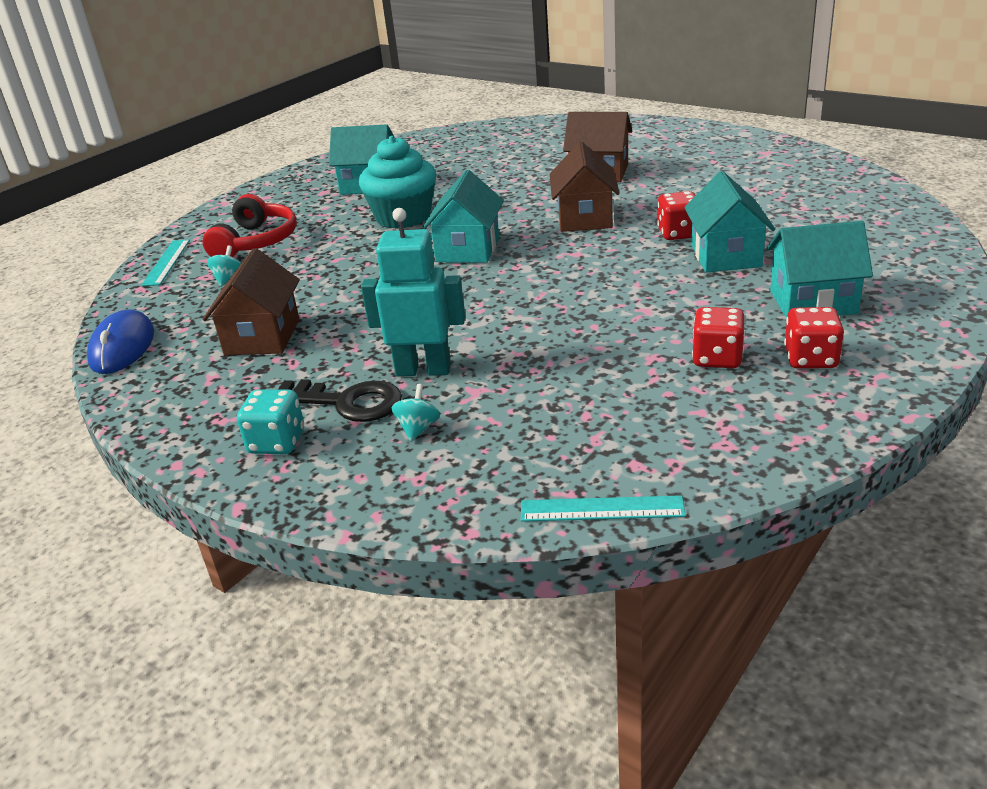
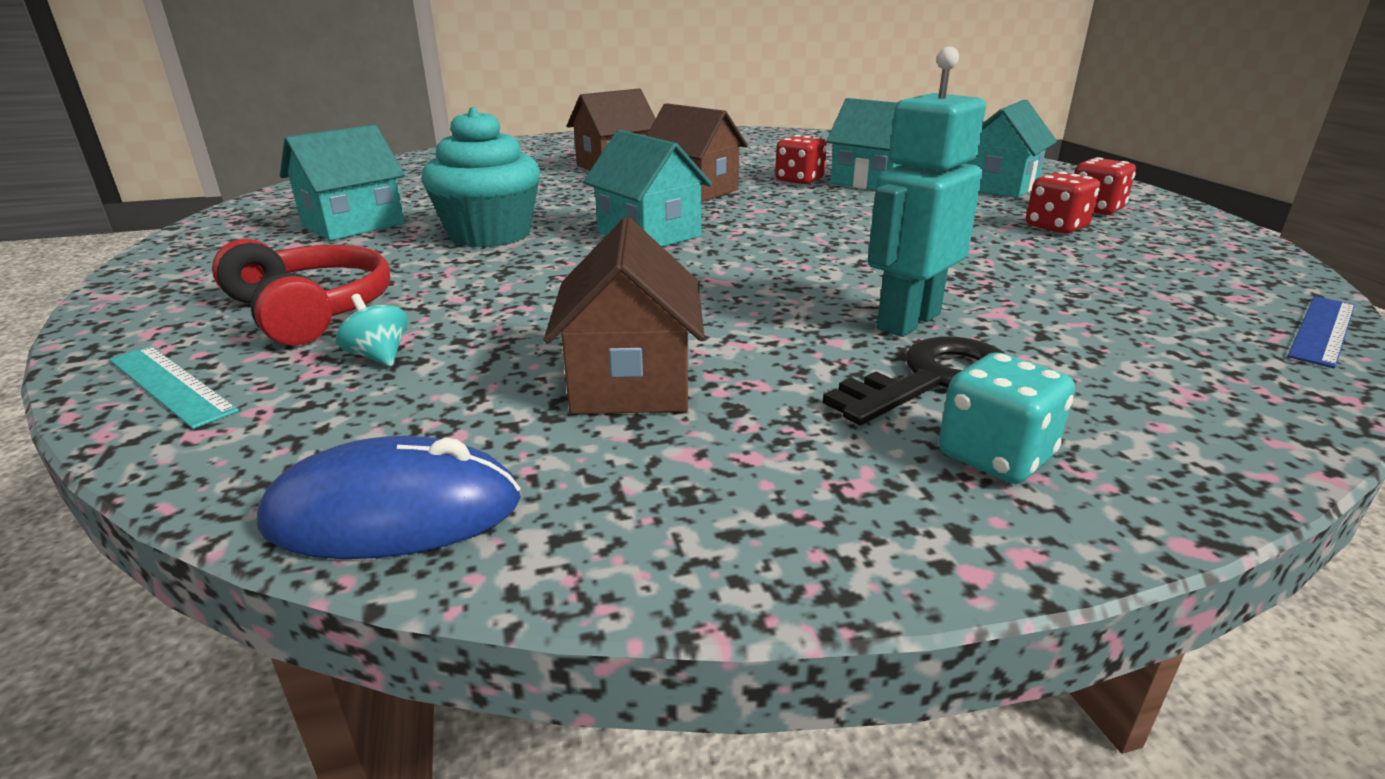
camera: 55 degrees left, 5 degrees down
(122, 347) = (394, 512): blue mouse -> blue mouse turned 45 degrees counterclockwise
(262, 337) = (631, 382): brown house -> brown house turned 45 degrees clockwise
(418, 428) = (1058, 360): turquoise spinning top -> none
(601, 509) = (1323, 330): turquoise ruler -> blue ruler

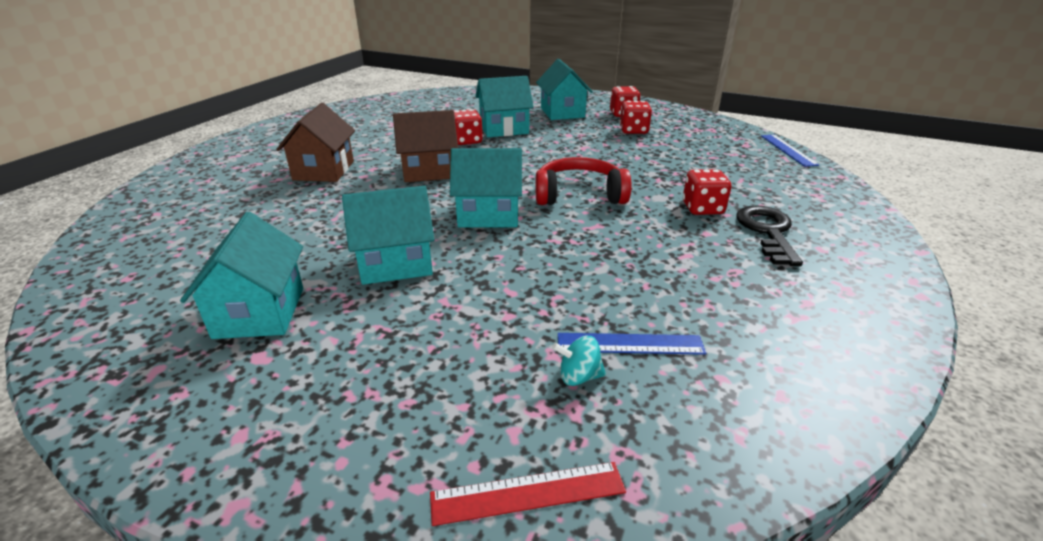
camera: 50 degrees left, 5 degrees up
(170, 384) = (528, 493): turquoise ruler -> red ruler
(311, 310) = (450, 385): red headphones -> red headphones (579, 195)
(394, 512) = (800, 427): blue mouse -> none
(472, 364) = (630, 344): none -> blue ruler
(490, 234) = (395, 263): turquoise cupcake -> turquoise house
(631, 382) = (703, 302): brown house -> none
(907, 321) = (702, 208): turquoise robot -> red dice
(995, 456) = (842, 252): turquoise dice -> none

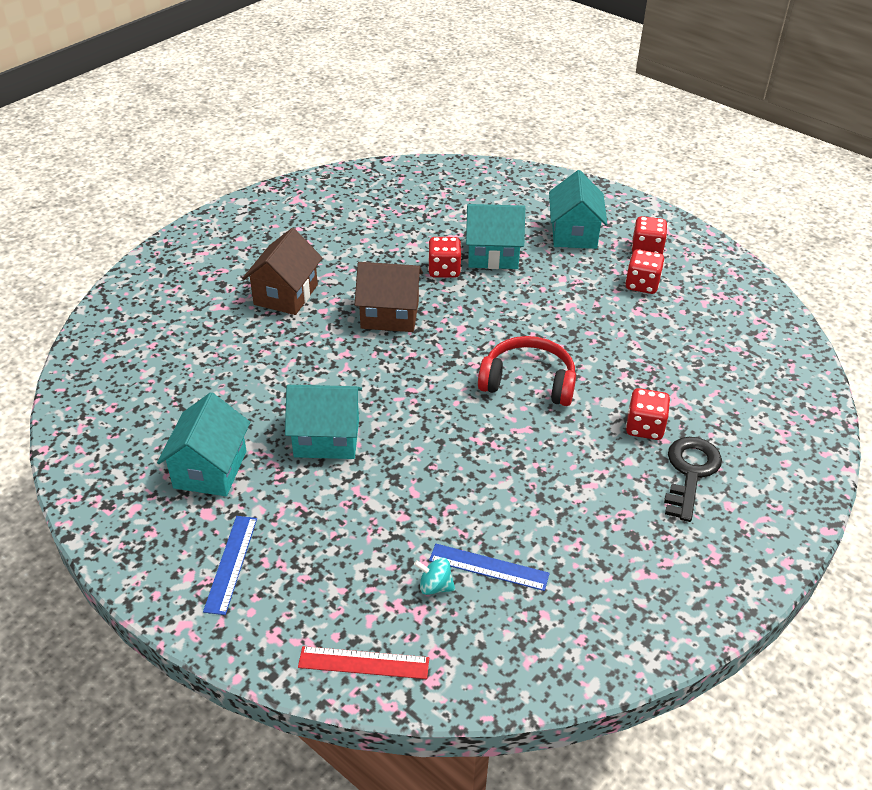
camera: 15 degrees right, 10 degrees up
(488, 215) = (428, 393): turquoise house -> none
(788, 150) = (806, 353): blue ruler -> blue ruler (231, 563)

